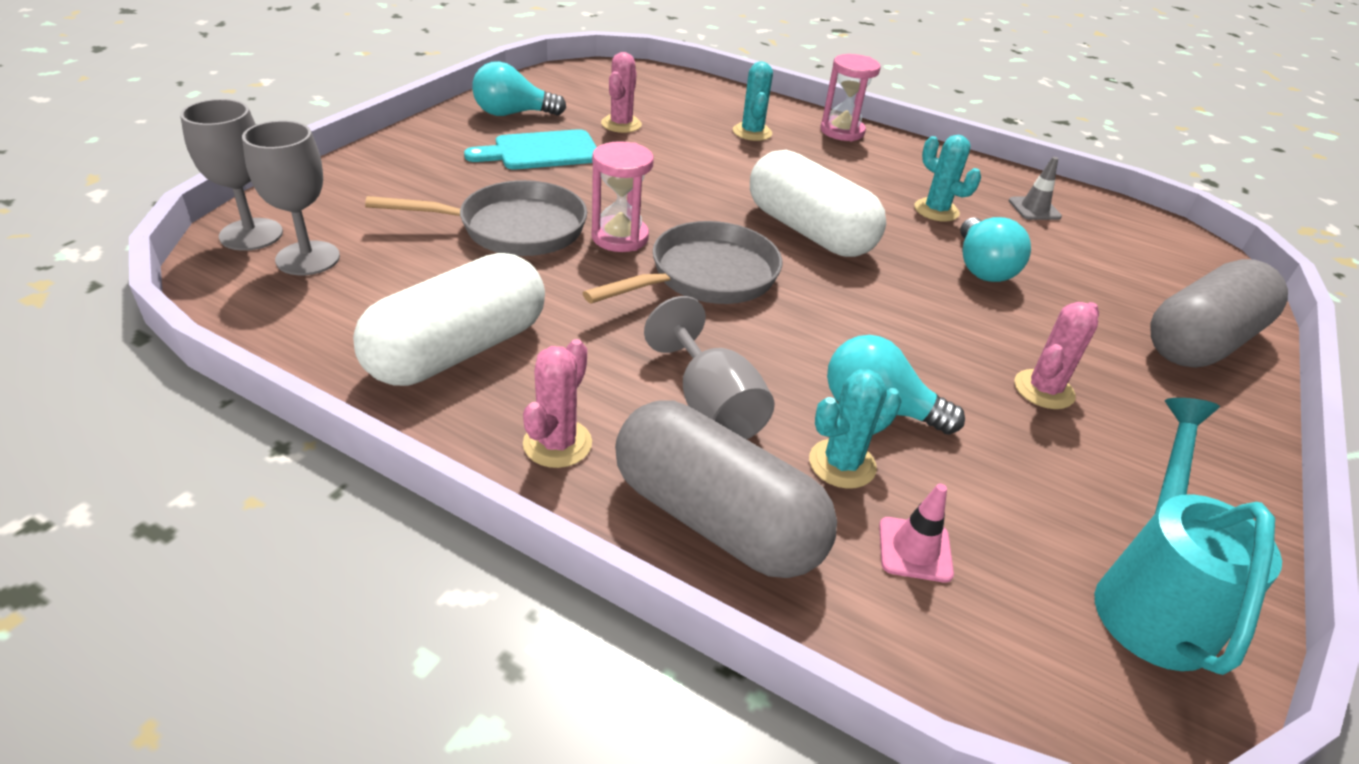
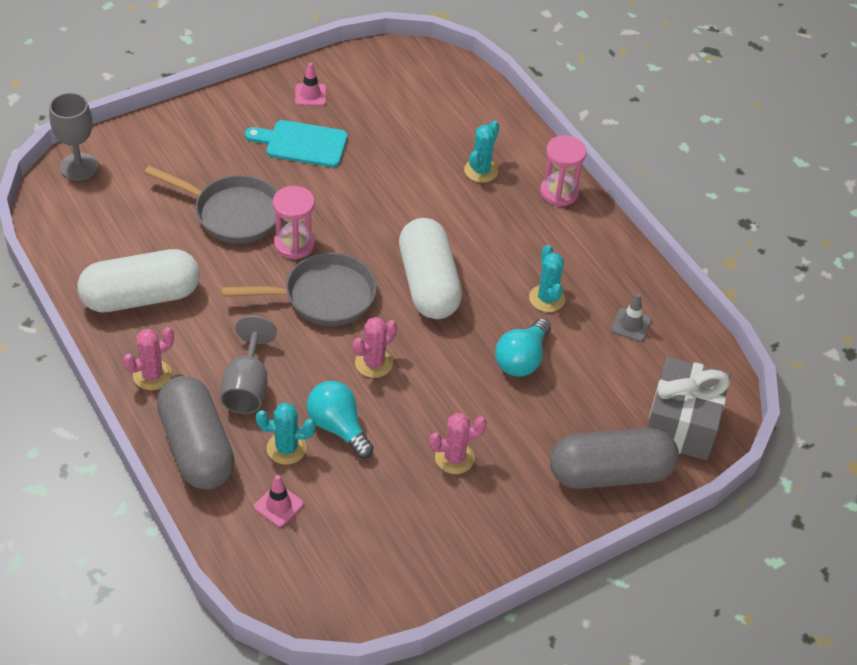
camera: 30 degrees right, 10 degrees up
(308, 258) = (100, 198): grey goblet -> none
(513, 114) = (310, 95): turquoise light bulb -> pink traffic cone
(621, 124) = (383, 131): pink cactus -> pink cactus (373, 363)
(1151, 599) = (371, 581): turquoise watering can -> none
(1189, 273) = (682, 423): none -> grey gift

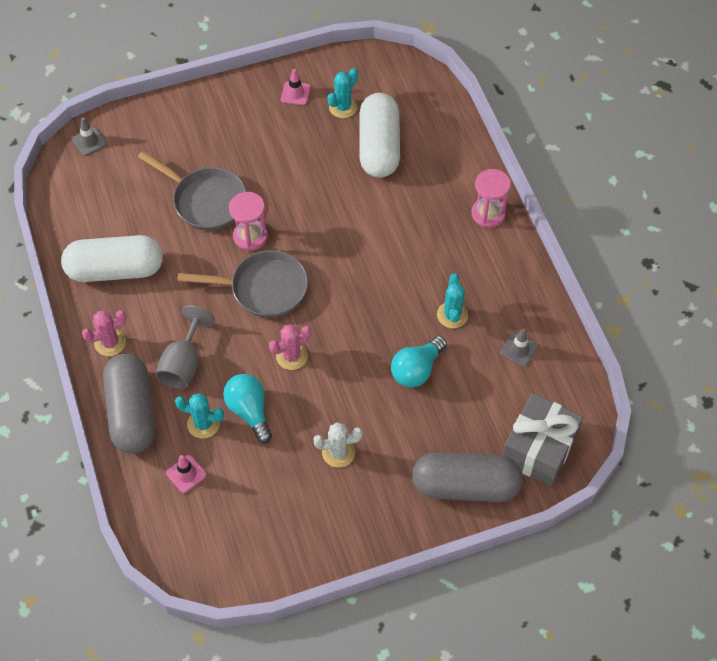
camera: 15 degrees right, 10 degrees up
(79, 167) = (89, 141): grey goblet -> grey traffic cone
(302, 144) = (278, 140): turquoise cutting board -> none
(428, 284) = (354, 288): white capsule -> white capsule (379, 147)
(454, 458) = (338, 452): pink cactus -> white cactus
(481, 171) = (425, 184): turquoise cactus -> turquoise cactus (343, 107)

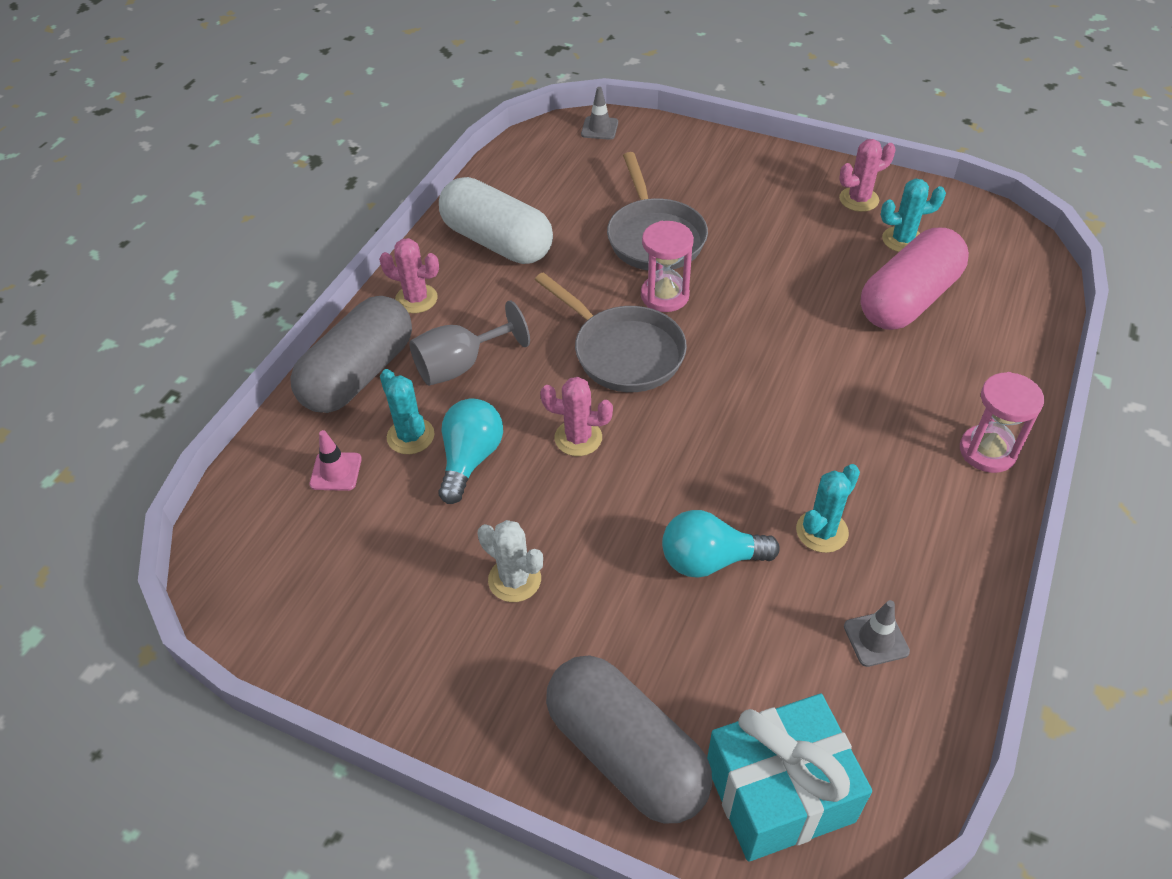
camera: 45 degrees right, 10 degrees down
(295, 93) = (859, 199): pink traffic cone -> pink cactus
(379, 147) = (908, 299): white capsule -> pink capsule
(539, 449) = (779, 792): grey gift -> turquoise gift

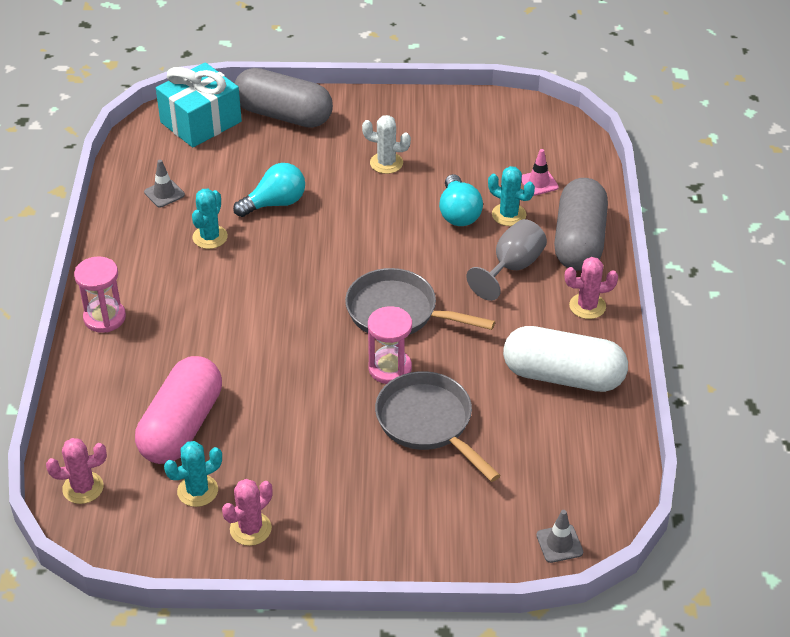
camera: 155 degrees right, 5 degrees down
(578, 438) = (395, 245): pink cactus -> pink cactus (83, 488)

